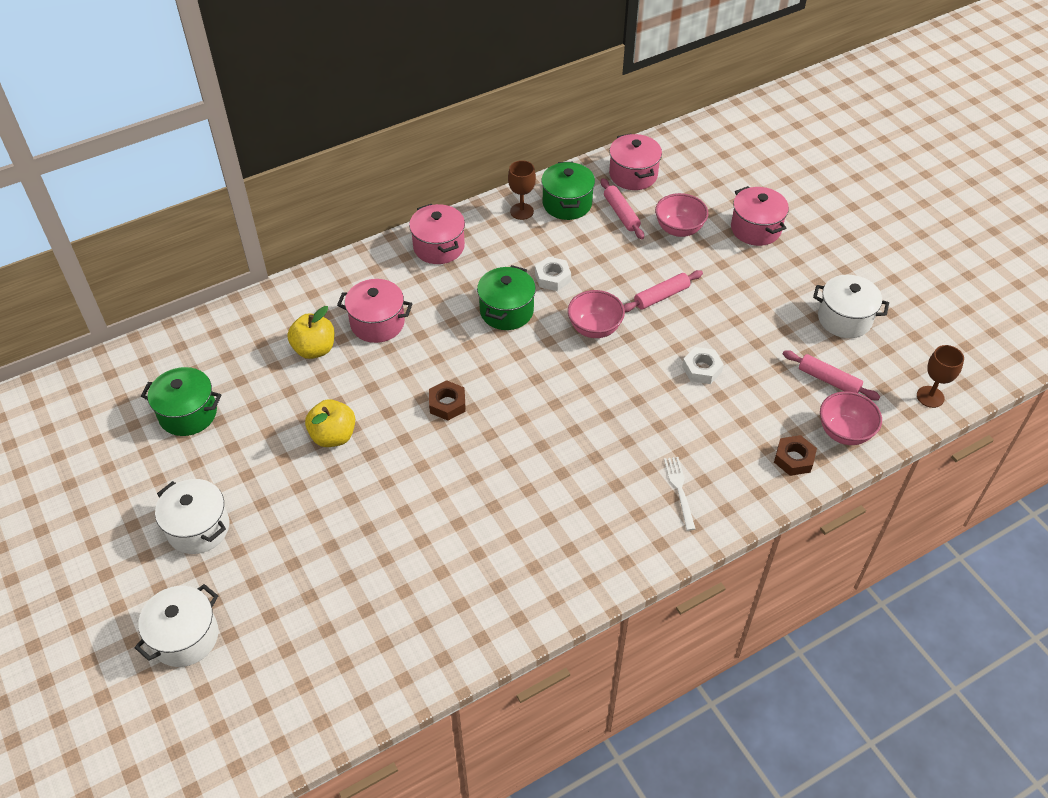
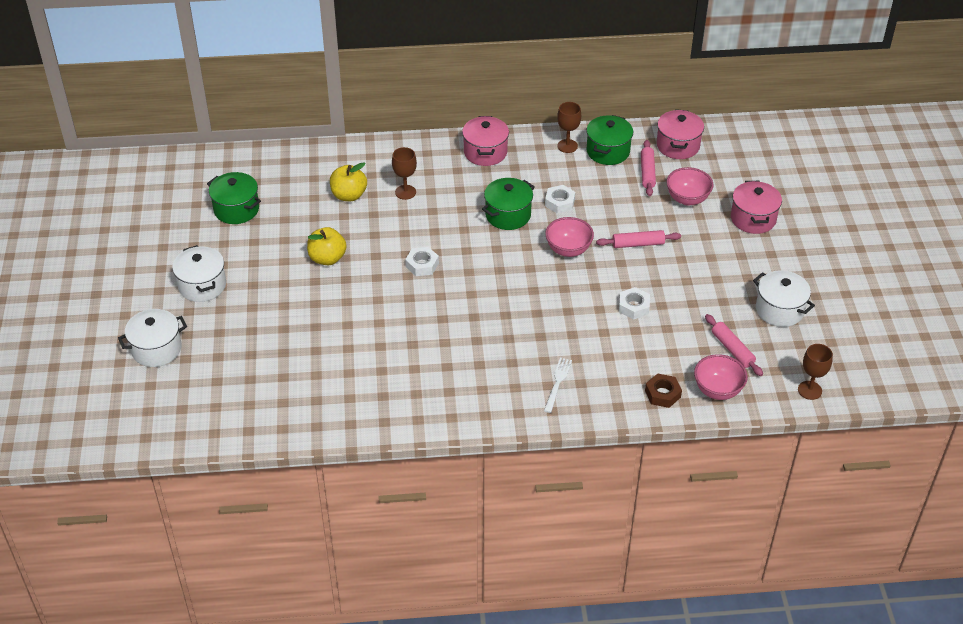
camera: 25 degrees right, 5 degrees down
(377, 323) = (405, 192): pink pot -> brown goblet
(447, 404) = (422, 265): brown nut -> white nut

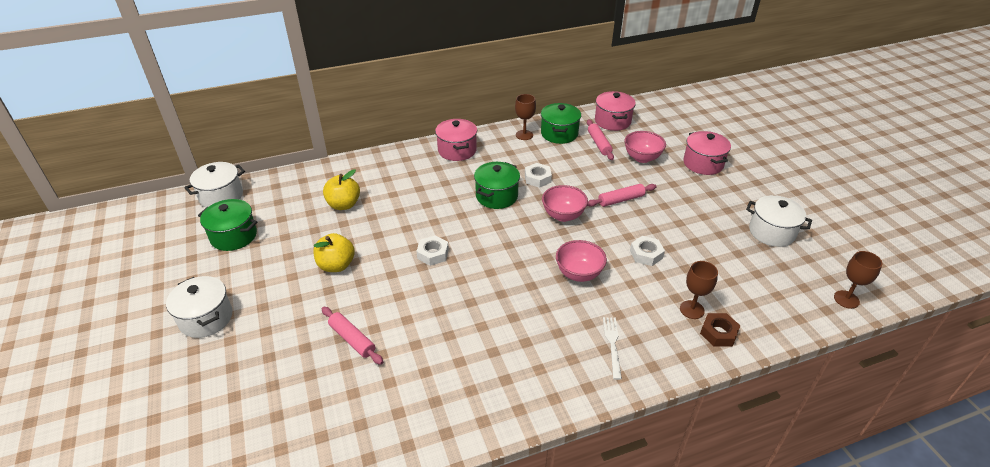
camera: 15 degrees left, 5 degrees down
(156, 349) = (158, 403): white pot -> white pot (221, 196)
(405, 192) = (396, 193): brown goblet -> brown goblet (692, 309)
(717, 390) = (766, 318): pink bowl -> pink bowl (579, 274)
(732, 349) = (755, 275): pink rolling pin -> pink rolling pin (352, 339)

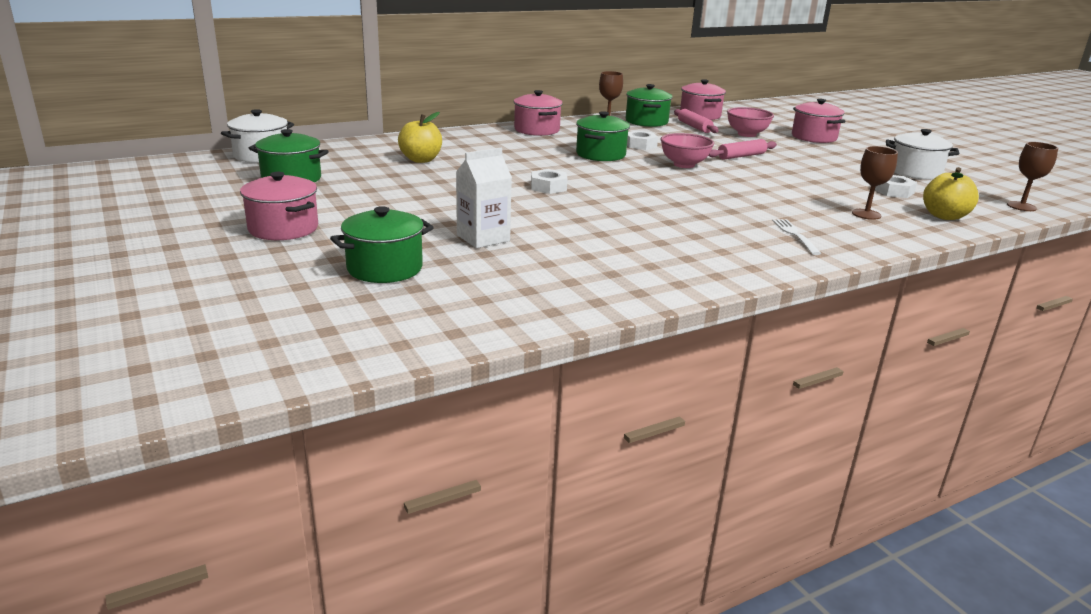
camera: 10 degrees left, 15 degrees down
(206, 318) = (283, 229): white pot -> pink pot
(263, 384) = (385, 268): none -> green pot
(336, 265) = (434, 194): yellow apple -> yellow apple (944, 216)
(352, 339) = (483, 238): pink rolling pin -> white carton
(579, 274) = (726, 196): pink bowl -> none
(646, 254) = (792, 185): white nut -> white nut (893, 191)
(718, 333) = (905, 226): brown nut -> none

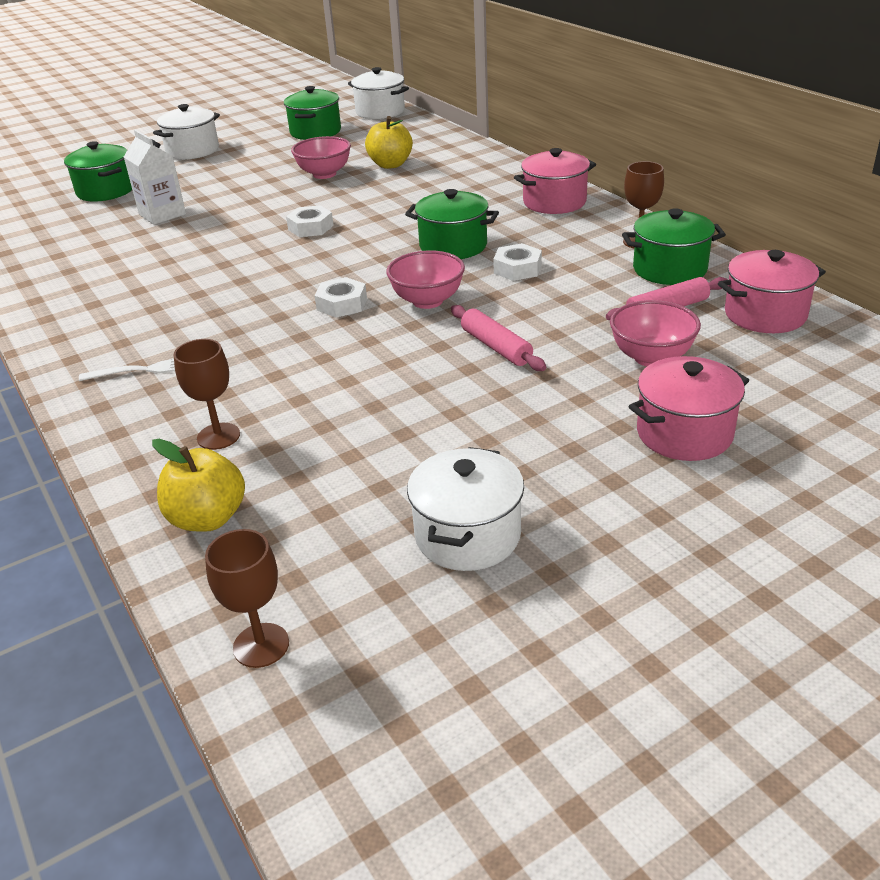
camera: 90 degrees right, 10 degrees up
(283, 229) = (192, 150): pink pot -> white pot
(424, 179) = (324, 174): none -> pink bowl
(893, 191) = (334, 483): white nut -> white nut (342, 304)

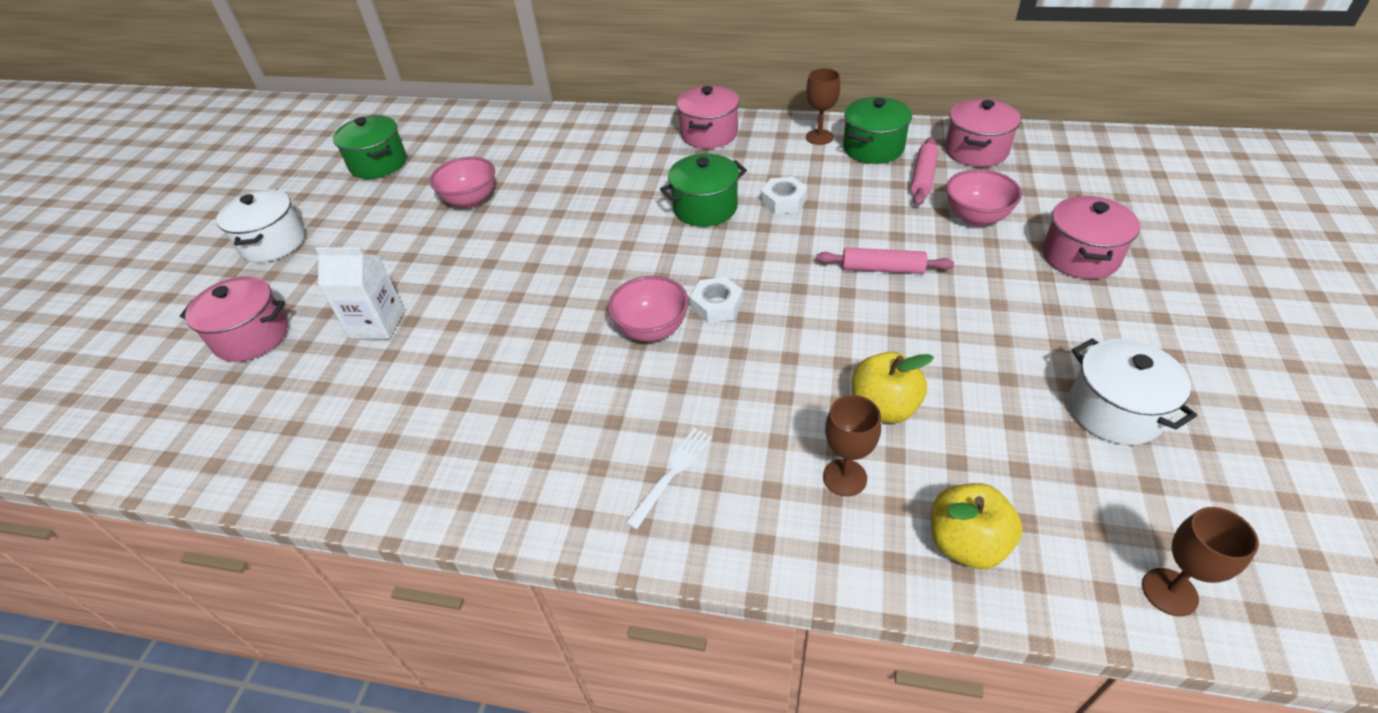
camera: 45 degrees left, 10 degrees up
(105, 191) = (252, 336): green pot -> pink pot
(310, 227) = (557, 255): white nut -> none
(380, 112) = (407, 117): white pot -> none
(390, 164) = (516, 163): yellow apple -> yellow apple (883, 407)
(427, 301) = (772, 263): pink bowl -> pink bowl (651, 329)

